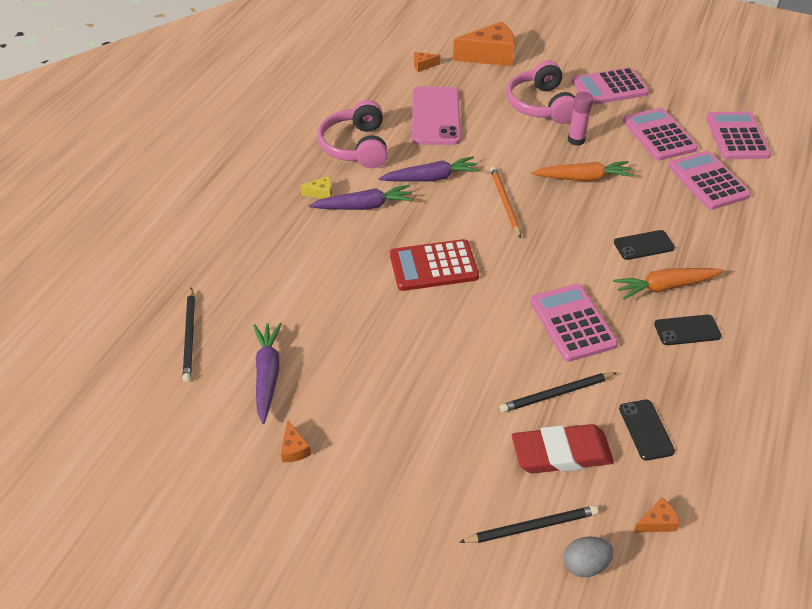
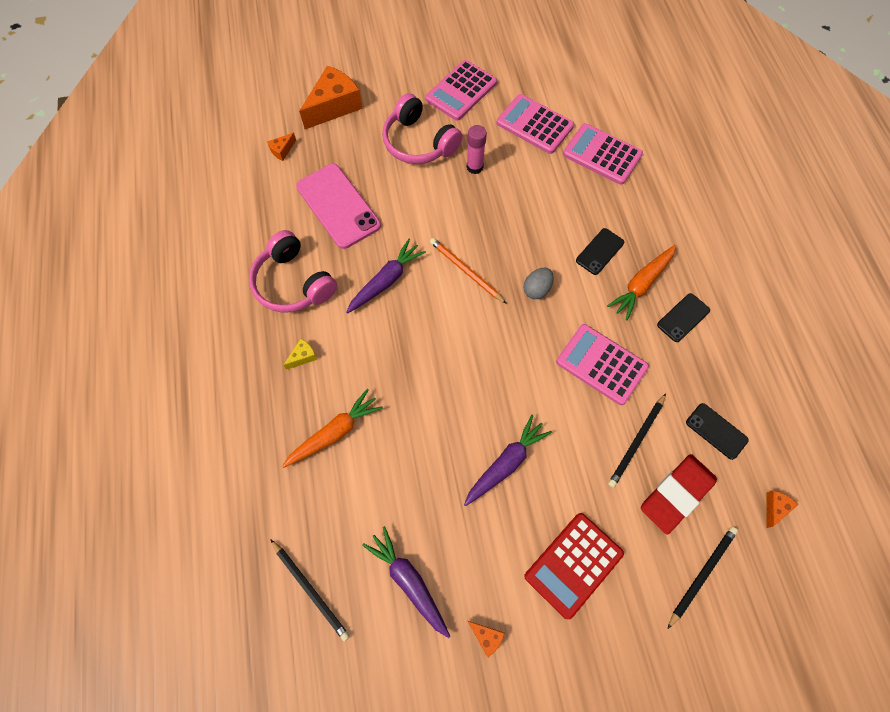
camera: 35 degrees left, 20 degrees up
(364, 206) = (352, 348): purple carrot -> purple carrot (506, 463)
(433, 266) = (458, 376): red calculator -> red calculator (573, 565)
(583, 178) = (508, 207): orange carrot -> orange carrot (334, 433)
(585, 564) = (756, 579): grey egg -> grey egg (537, 289)
(737, 136) = (592, 93): pink calculator -> none

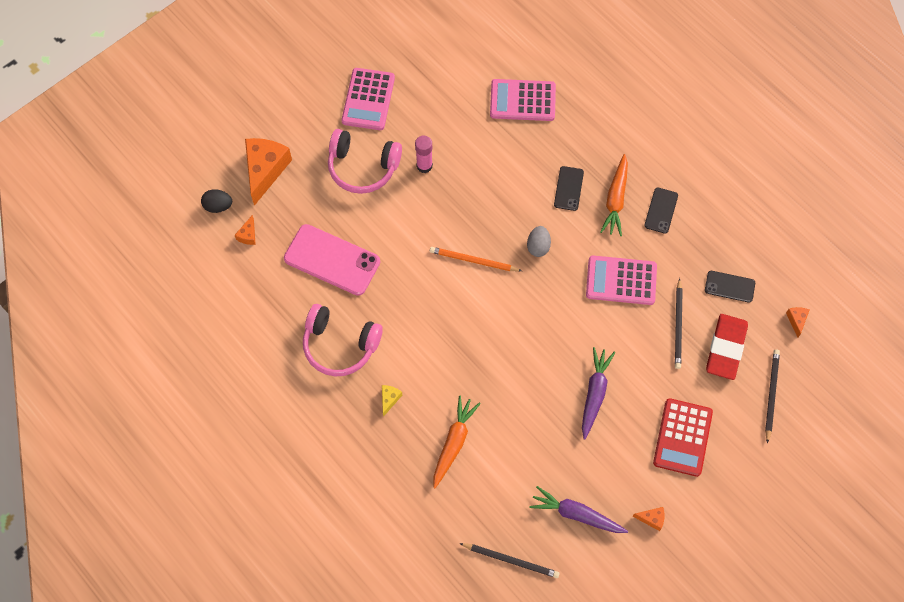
camera: 30 degrees left, 0 degrees up
(275, 116) = (218, 206): none -> black egg
(386, 281) = (414, 303): purple carrot -> none
(534, 125) = (451, 101): pink calculator -> none

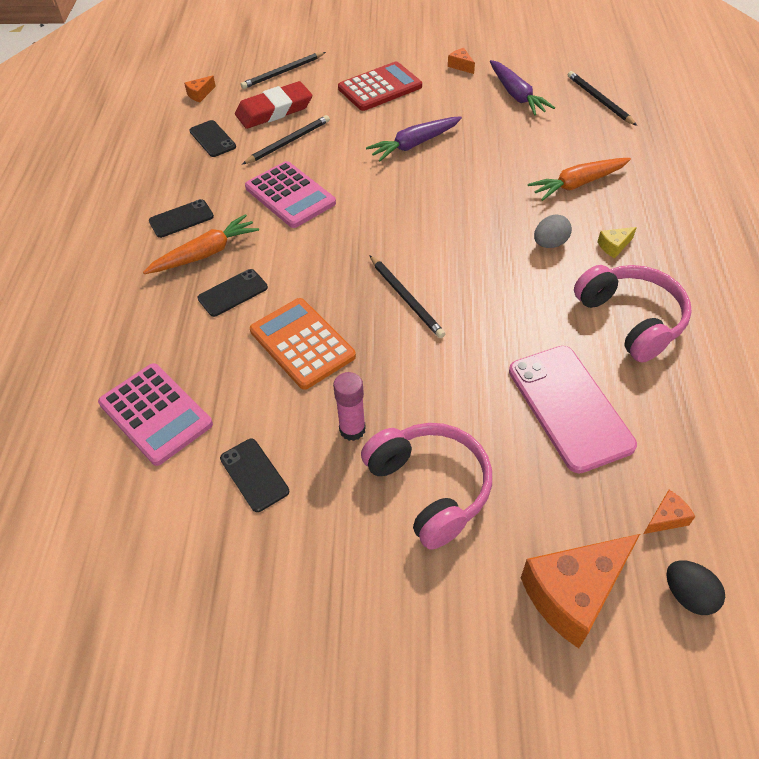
camera: 135 degrees left, 15 degrees down
(368, 99) = (330, 578): pink calculator -> none
(445, 112) = (254, 475): none -> black phone
(473, 261) = (406, 298): orange pencil -> black pencil
(497, 189) = (302, 344): none -> orange calculator
(538, 246) = (327, 267): grey egg -> grey egg (550, 243)

